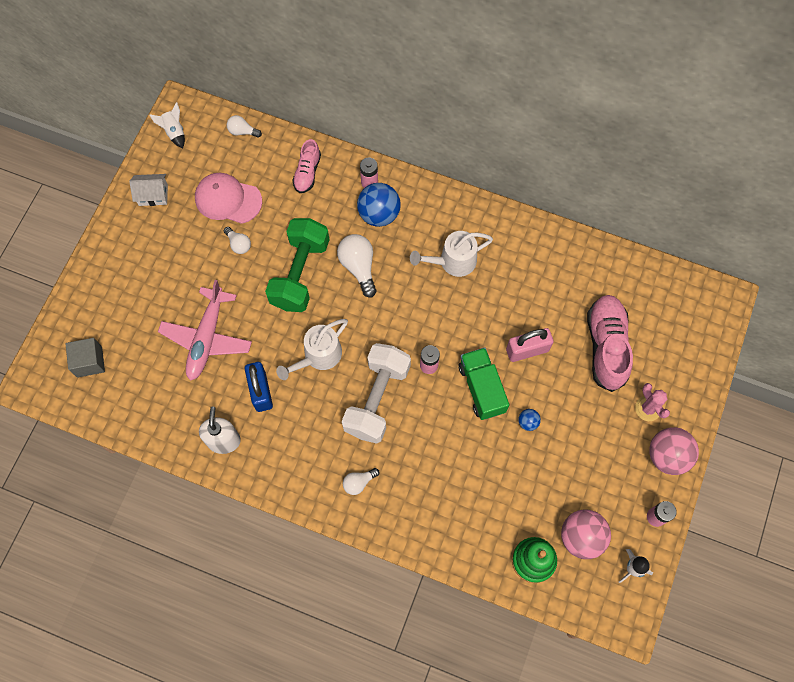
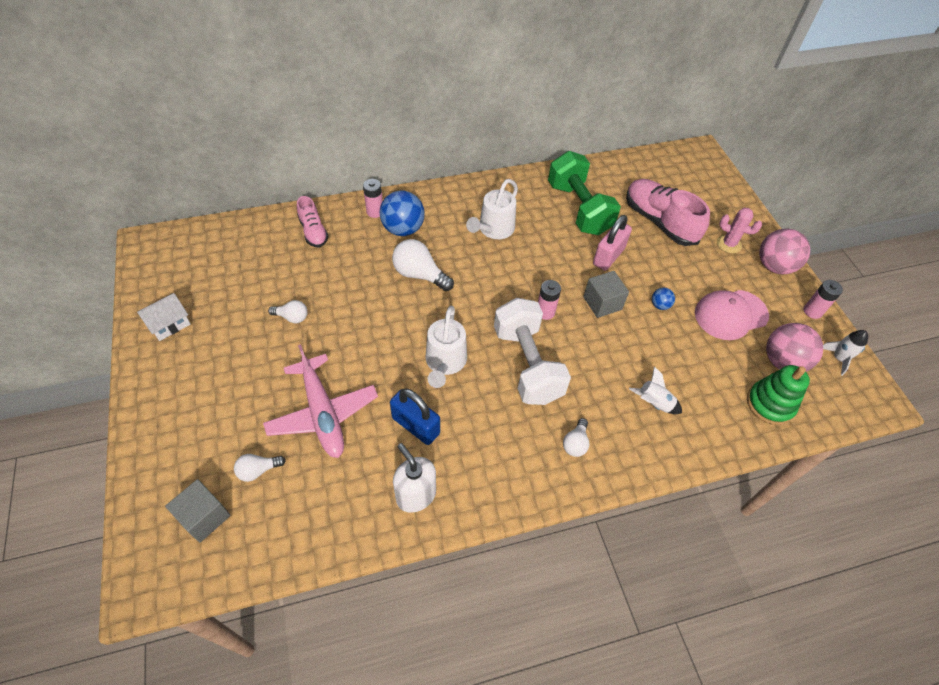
camera: 40 degrees left, 15 degrees down
(174, 132) = (154, 264): white rocket -> white rocket (653, 403)
(228, 199) = (252, 288): pink cap -> pink cap (730, 315)
(242, 131) = (226, 231): white light bulb -> white light bulb (258, 470)
(300, 273) = (371, 308): green dumbbell -> green dumbbell (579, 208)
(482, 388) = (602, 303): green truck -> grey cube

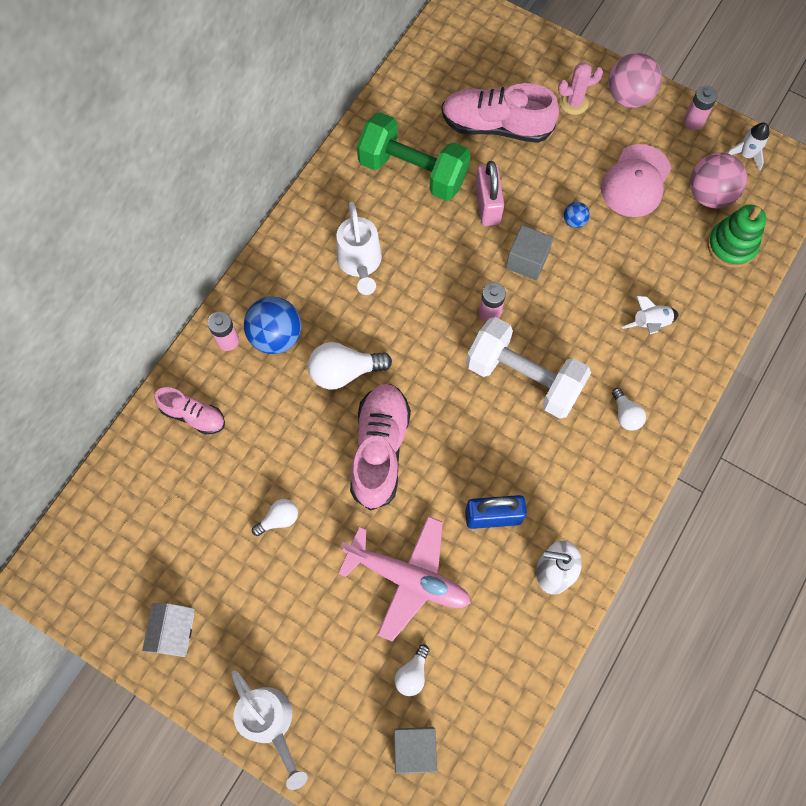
camera: 40 degrees left, 15 degrees up
(391, 330) = (380, 450): none -> pink shoe
(445, 363) = (457, 439): white watering can -> white watering can (271, 723)

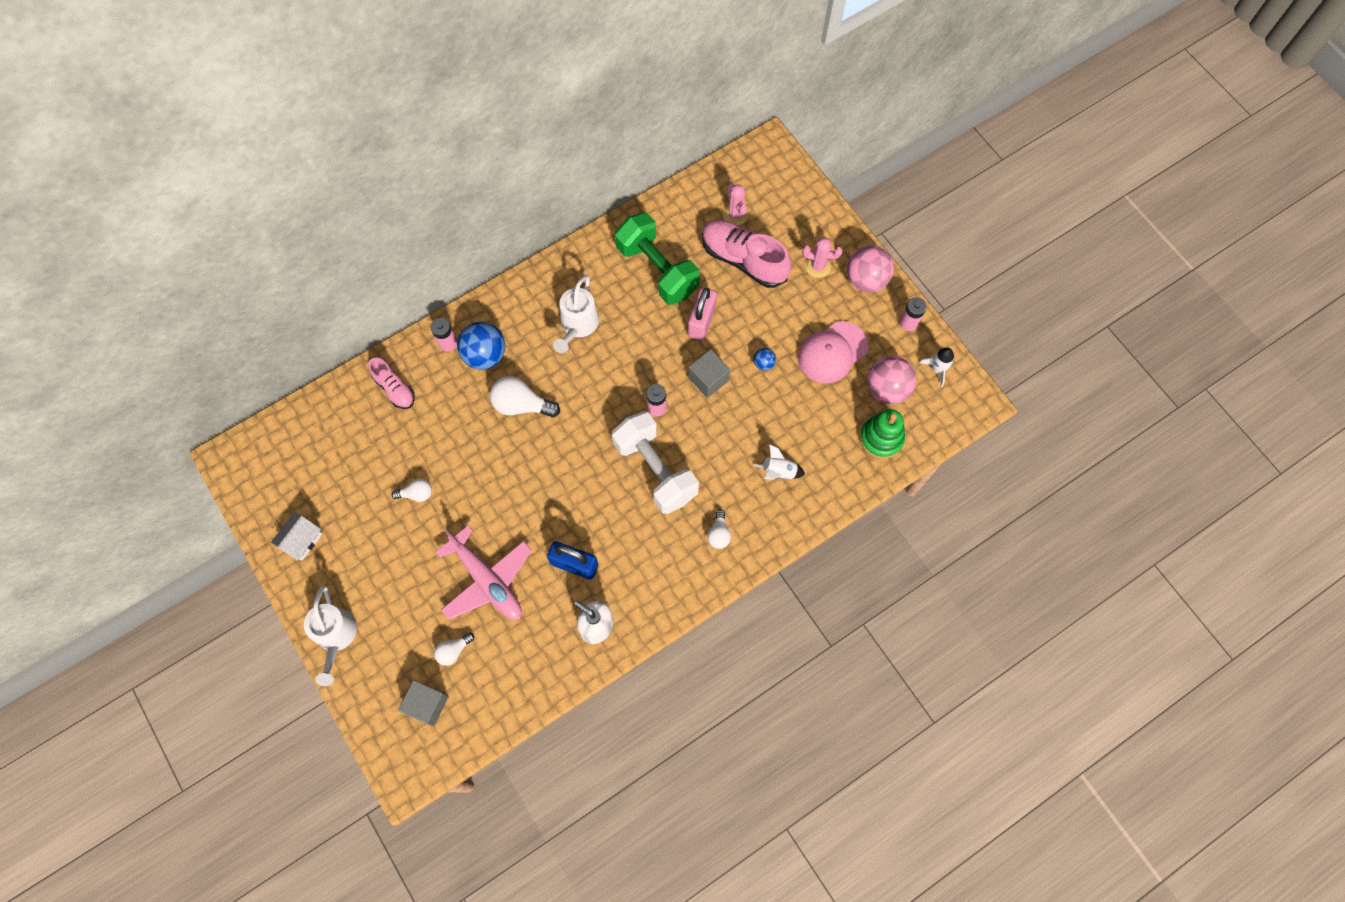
camera: 25 degrees right, 0 degrees up
(380, 450) = (517, 476): pink shoe -> none
(462, 85) = (735, 215): none -> pink cactus

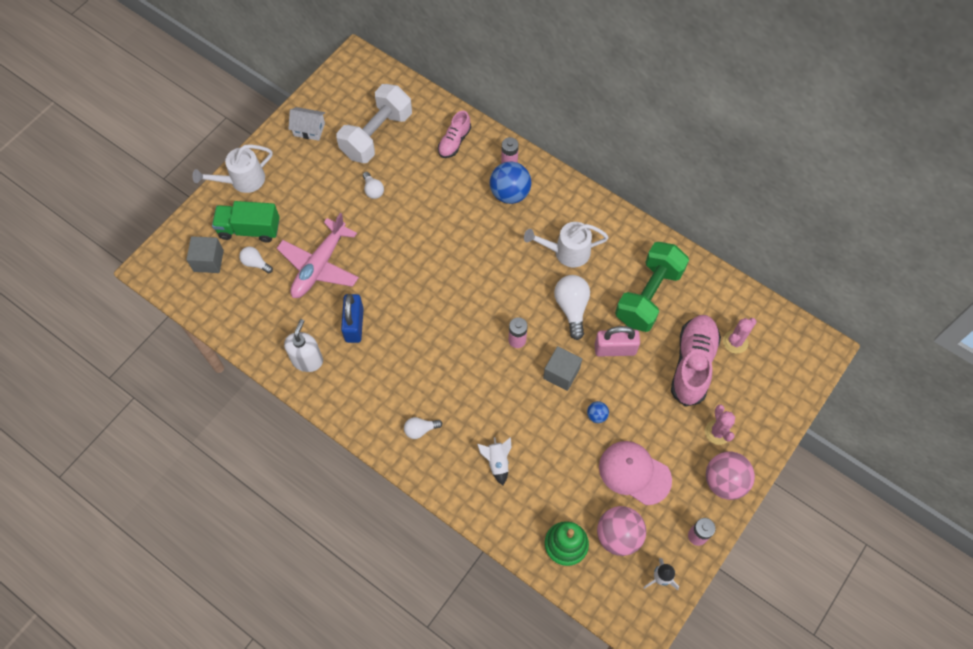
camera: 70 degrees right, 5 degrees down
(406, 646) = (249, 229): none -> green truck
(521, 405) = (477, 236): white light bulb -> white light bulb (572, 308)
(655, 470) = (459, 358): white dumbbell -> white dumbbell (376, 135)

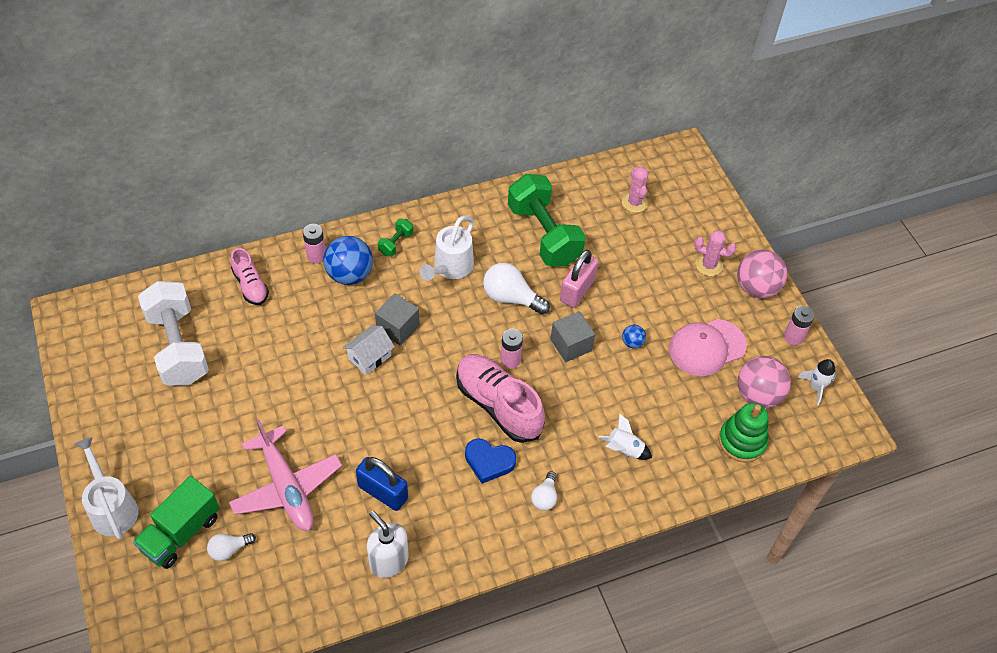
camera: 60 degrees left, 10 degrees down
(208, 261) = (183, 598): grey cube -> grey cube (398, 328)
(242, 181) = (112, 507): white watering can -> white watering can turned 150 degrees clockwise
(309, 129) = (110, 405): white house -> white house (369, 357)
(373, 190) = (241, 387): white light bulb -> none
(423, 376) = (489, 462): none -> blue heart
(559, 204) = (396, 243): none -> green dumbbell
(692, 364) = (633, 244): pink shoe -> pink shoe (498, 405)

